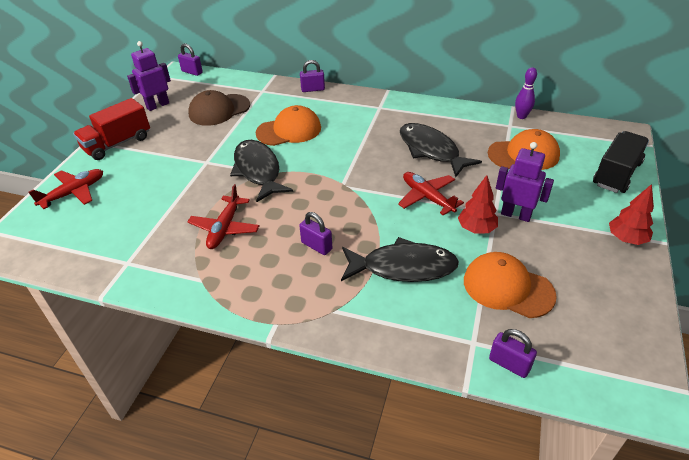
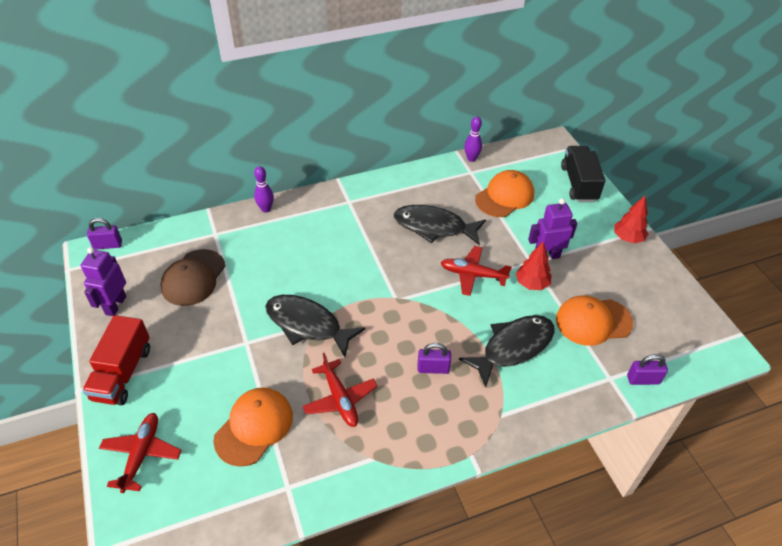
camera: 40 degrees left, 5 degrees up
(289, 130) = (291, 267): orange cap -> orange cap (254, 427)
(313, 89) = (266, 209): purple padlock -> purple bowling pin

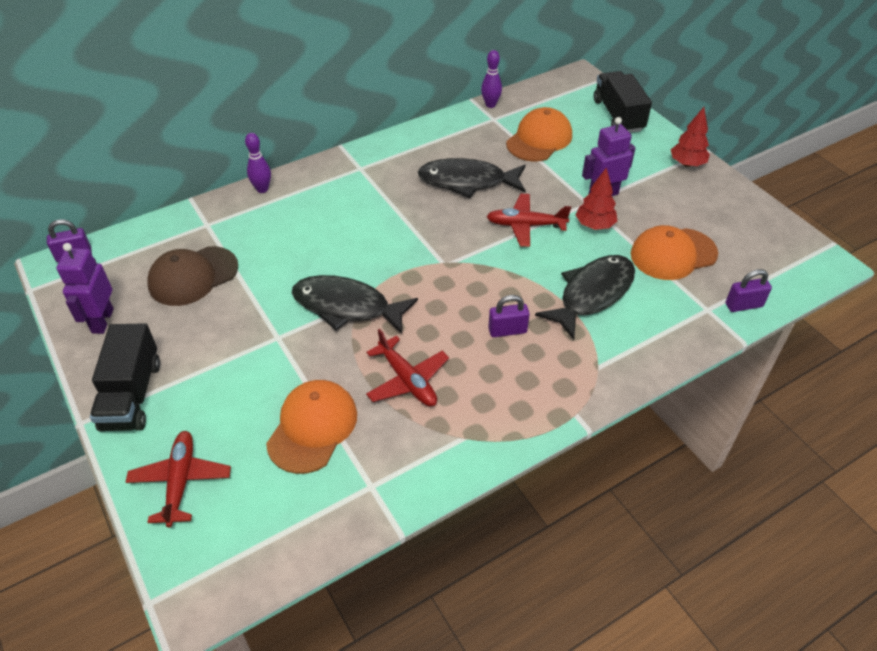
camera: 10 degrees left, 0 degrees up
(122, 373) = (132, 395): red truck -> black truck
(193, 278) = (193, 276): brown cap -> brown cap turned 45 degrees clockwise

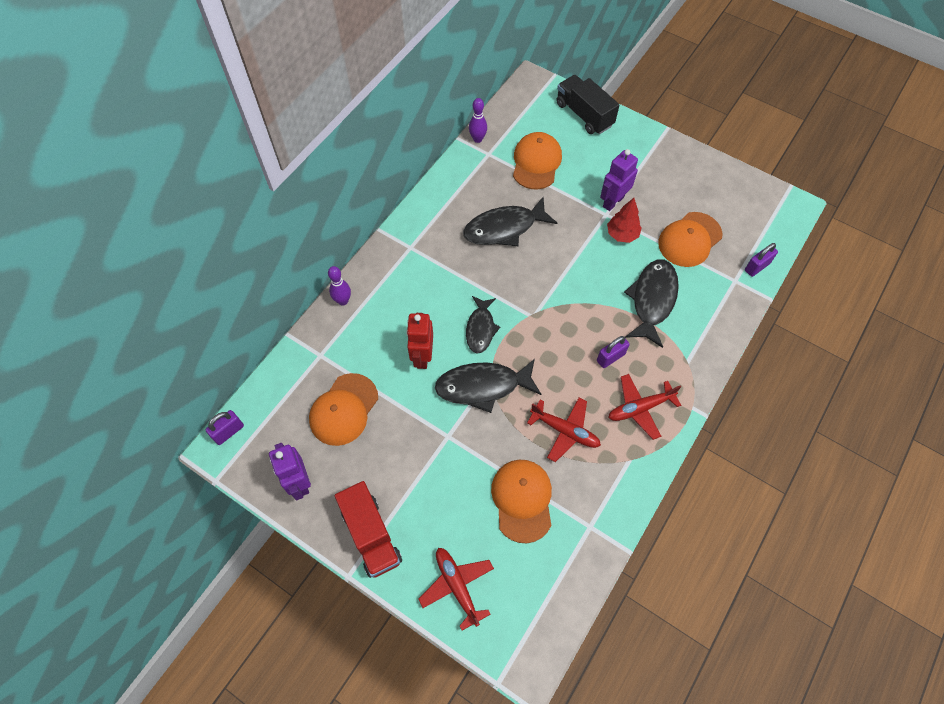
camera: 25 degrees left, 15 degrees up
(132, 395) = (371, 535): black truck -> red truck
(193, 276) = (344, 409): brown cap -> orange cap
(304, 259) = (422, 356): none -> red robot
(381, 256) = (480, 329): none -> black fish
(525, 225) = (572, 255): red plane -> red plane (640, 408)
(687, 164) = (659, 147): red tree -> none

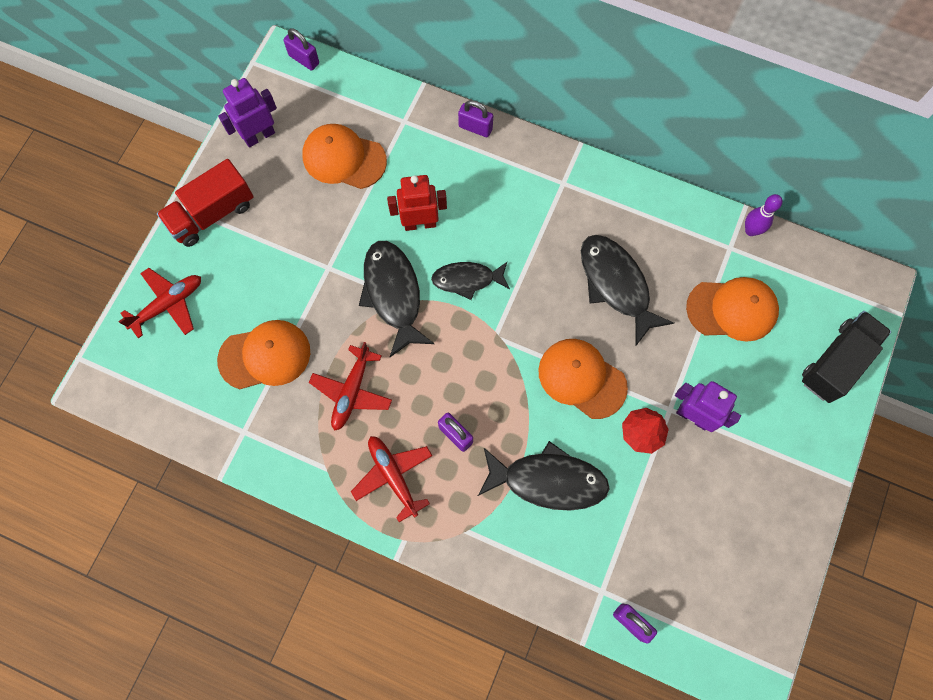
camera: 80 degrees right, 10 degrees up
(343, 301) = (475, 127): purple bowling pin -> purple padlock
(689, 239) = (655, 525): orange cap -> orange cap (582, 378)

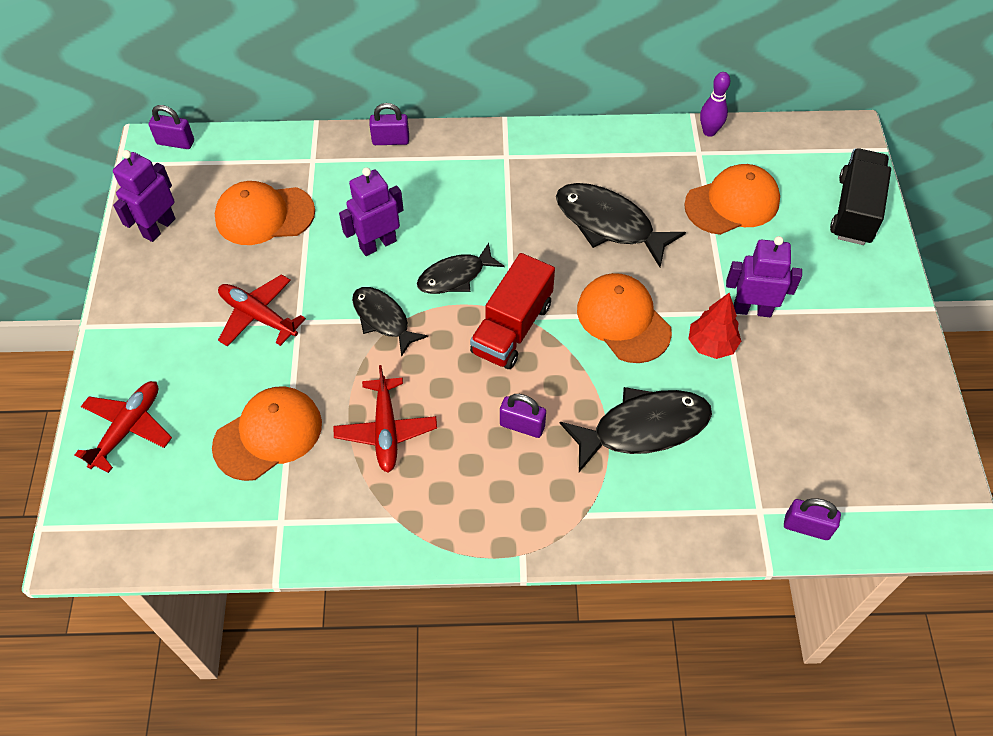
camera: 25 degrees left, 15 degrees down
(212, 214) = (139, 319): red truck -> red truck (512, 328)
(393, 294) = (383, 319): black fish -> black fish, size x0.65
(393, 476) = (475, 494): red plane -> red plane (258, 316)
(420, 223) = (378, 244): red robot -> purple robot
(582, 378) = (623, 320): orange cap -> orange cap turned 45 degrees clockwise

